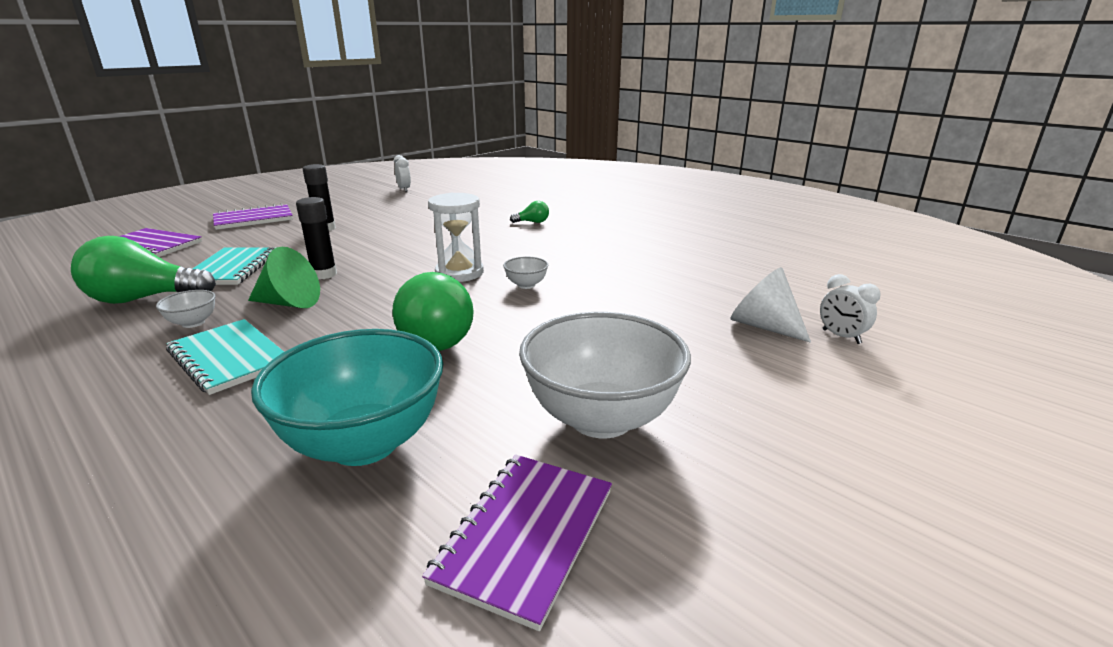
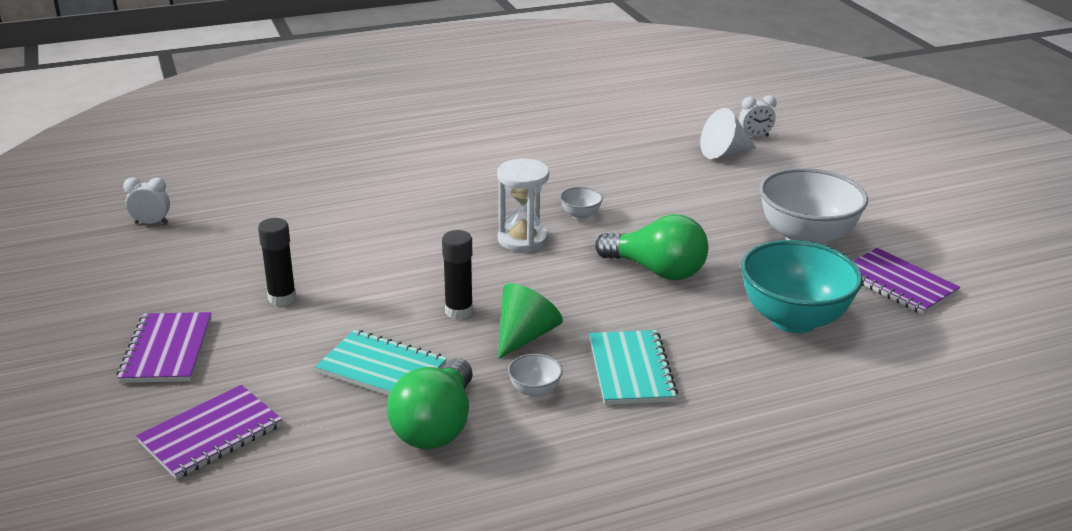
camera: 65 degrees left, 5 degrees up
(229, 358) = (631, 370): turquoise notebook -> turquoise notebook turned 75 degrees counterclockwise
(532, 222) = (405, 174): green light bulb -> none

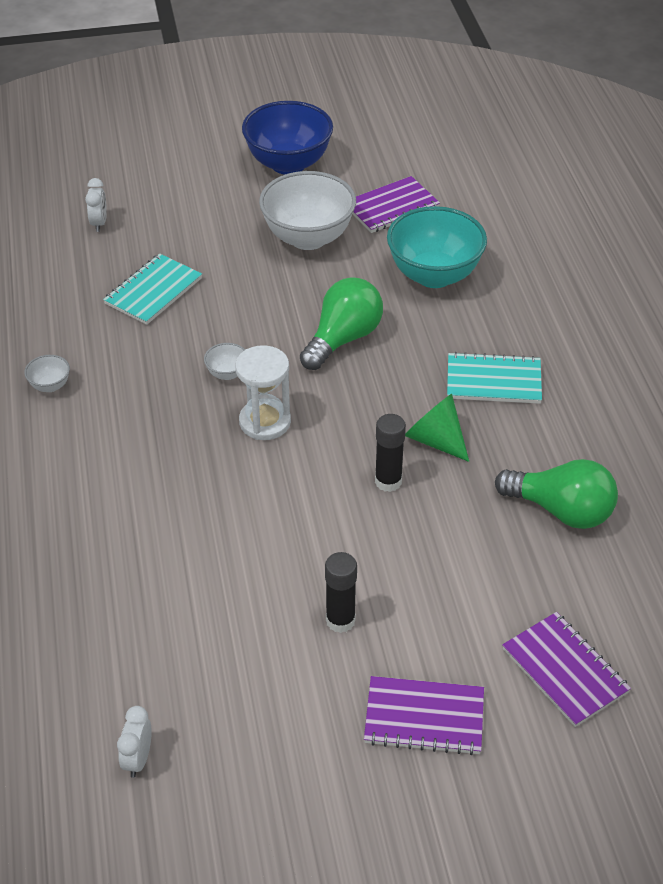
camera: 80 degrees left, 15 degrees up
(382, 369) = (475, 543): turquoise notebook -> turquoise notebook (153, 291)
(534, 391) = (517, 443): white bowl -> white bowl (50, 386)
(724, 153) = (127, 251): white cone -> none
(923, 216) = (288, 164): none -> blue bowl

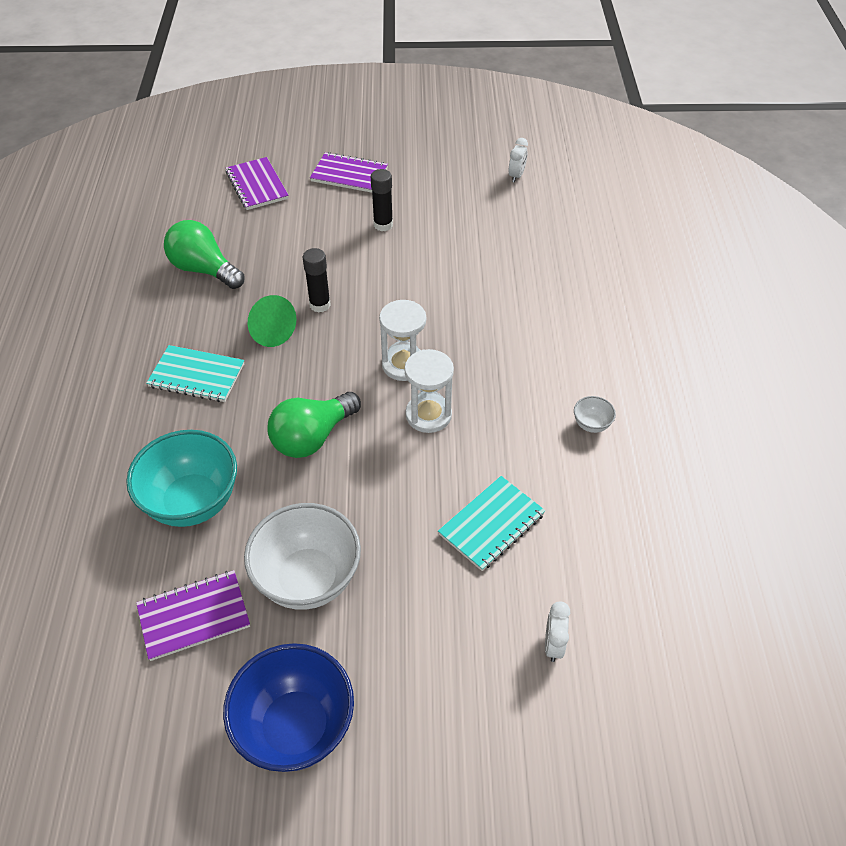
camera: 170 degrees left, 5 degrees up
(227, 373) = (428, 415): white bowl -> white hourglass

